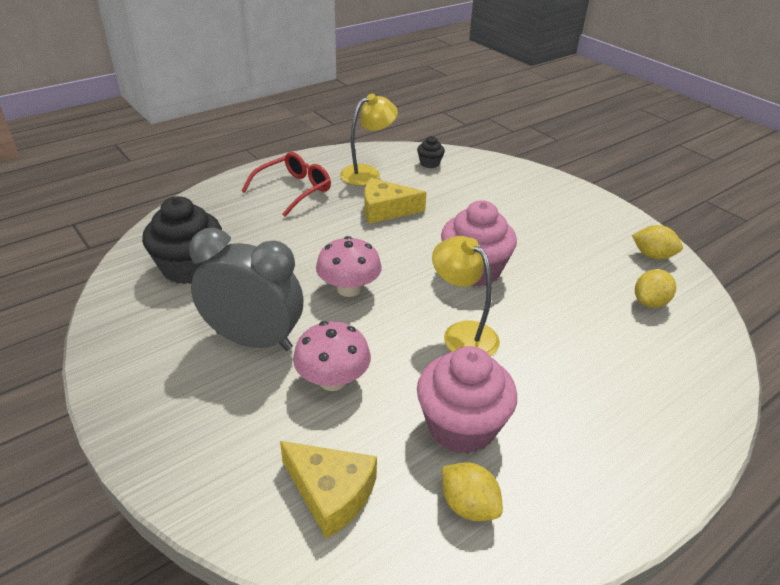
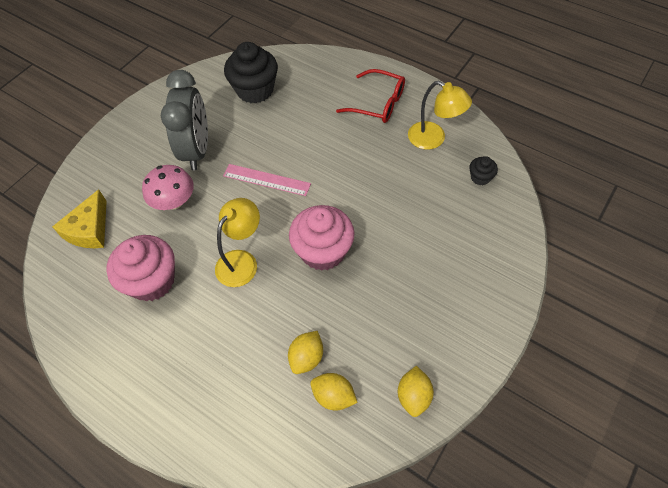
camera: 75 degrees right, 20 degrees up
(349, 289) = (266, 180): pink mushroom -> pink ruler
(385, 210) = (381, 169): yellow cheese -> none
(468, 505) = (92, 298): yellow lemon -> yellow lemon (306, 357)

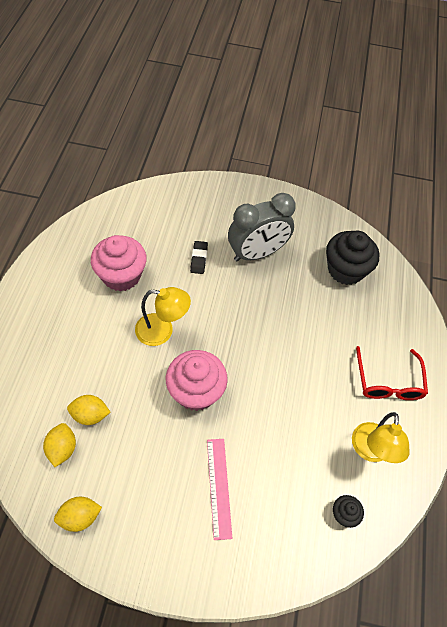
camera: 60 degrees right, 0 degrees up
(89, 230) = (150, 215): yellow cheese -> none
(174, 201) = (199, 259): pink mushroom -> black eraser
(266, 180) = (251, 318): pink ruler -> pink ruler (219, 487)

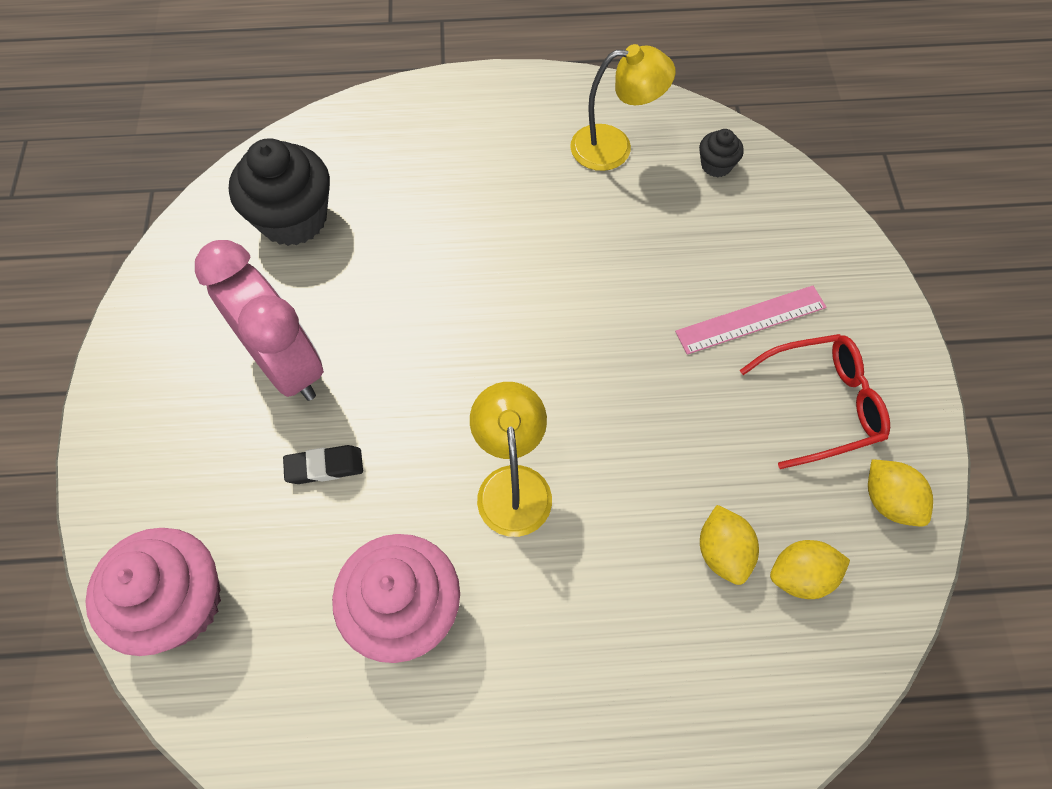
camera: 100 degrees left, 5 degrees up
(196, 391) = (611, 393): pink cupcake -> pink cupcake (179, 603)
(257, 253) = (286, 365): grey clock -> pink clock
(388, 382) = (496, 138): red glasses -> red glasses (822, 404)

